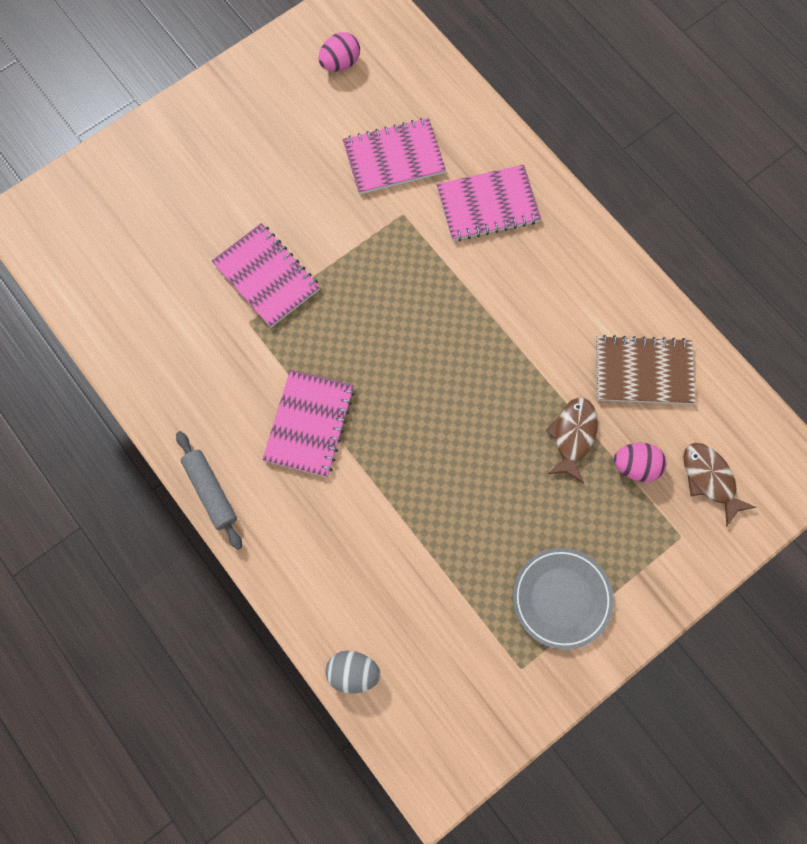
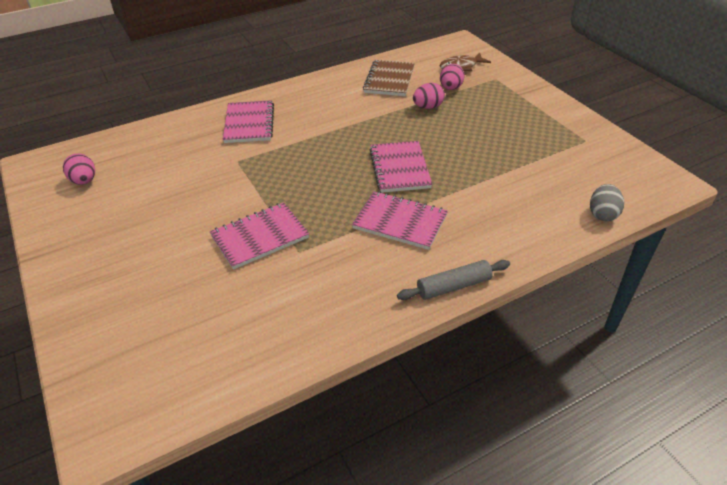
camera: 80 degrees left, 30 degrees down
(394, 158) = (187, 161): pink notebook -> pink notebook (399, 168)
(561, 598) = (537, 121): grey plate -> none
(573, 436) = (428, 107): brown fish -> pink egg

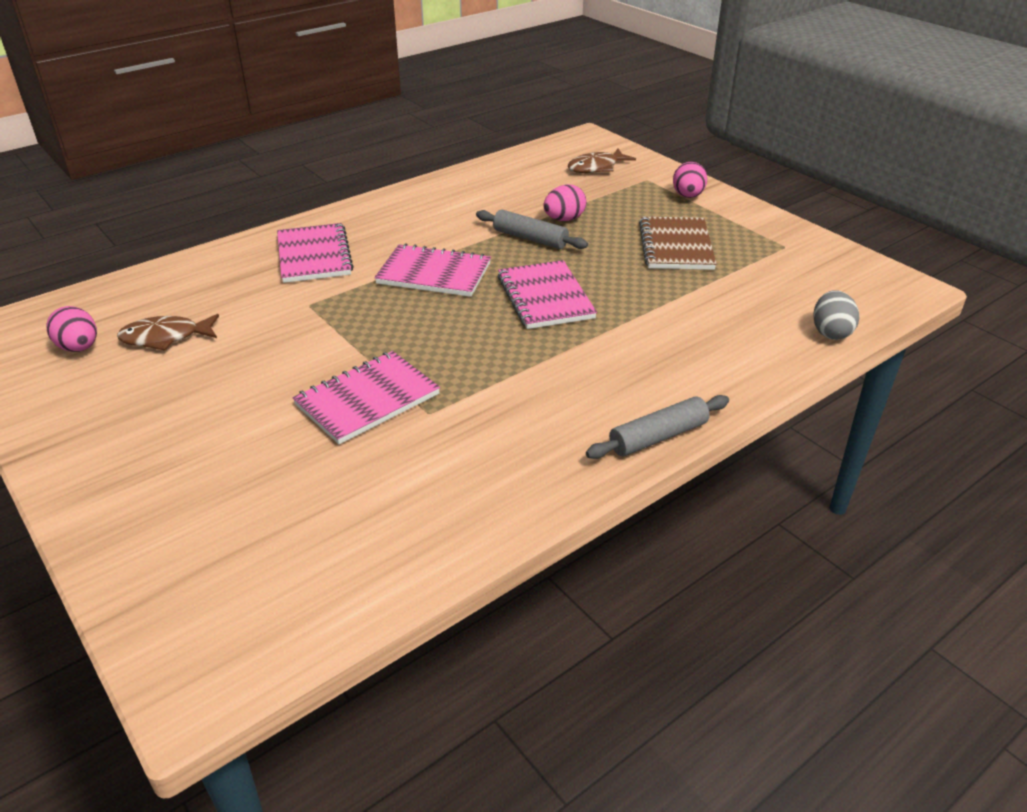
camera: 10 degrees left, 5 degrees down
(140, 178) = (165, 337): none -> brown fish
(389, 80) = (502, 189): brown notebook -> brown notebook (676, 246)
(400, 121) = (530, 238): none -> grey rolling pin
(400, 222) = (563, 364): pink notebook -> pink notebook (434, 274)
(450, 88) = (589, 194): pink egg -> pink egg (688, 196)

